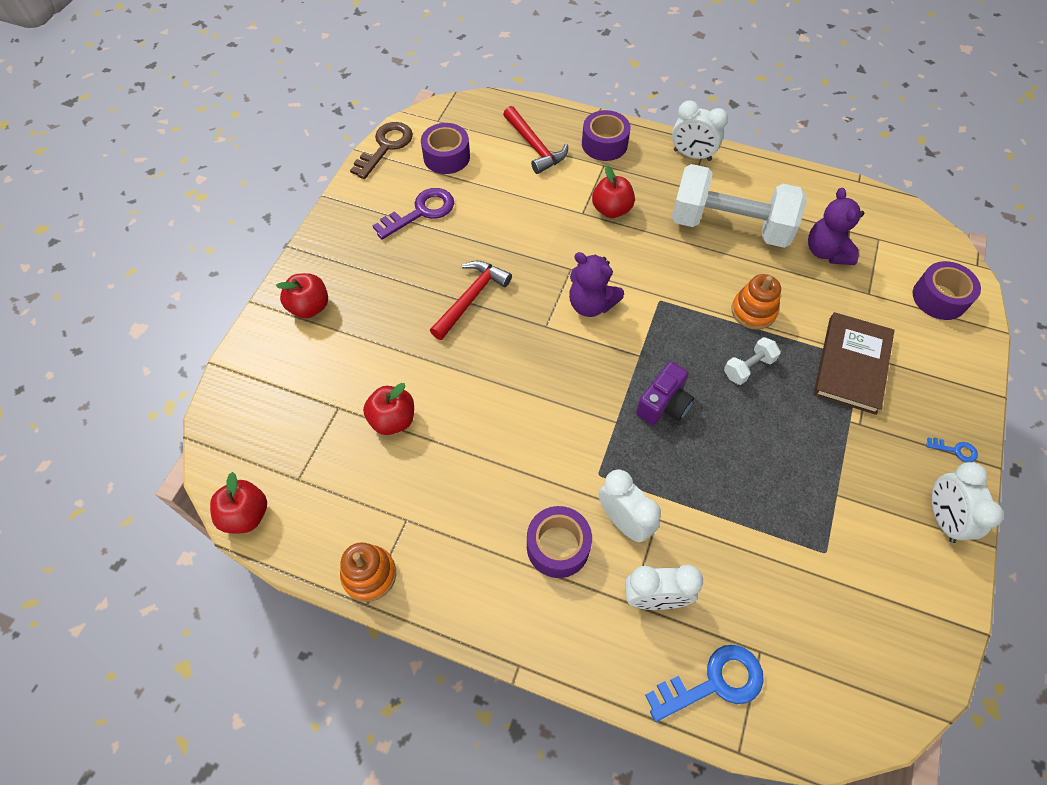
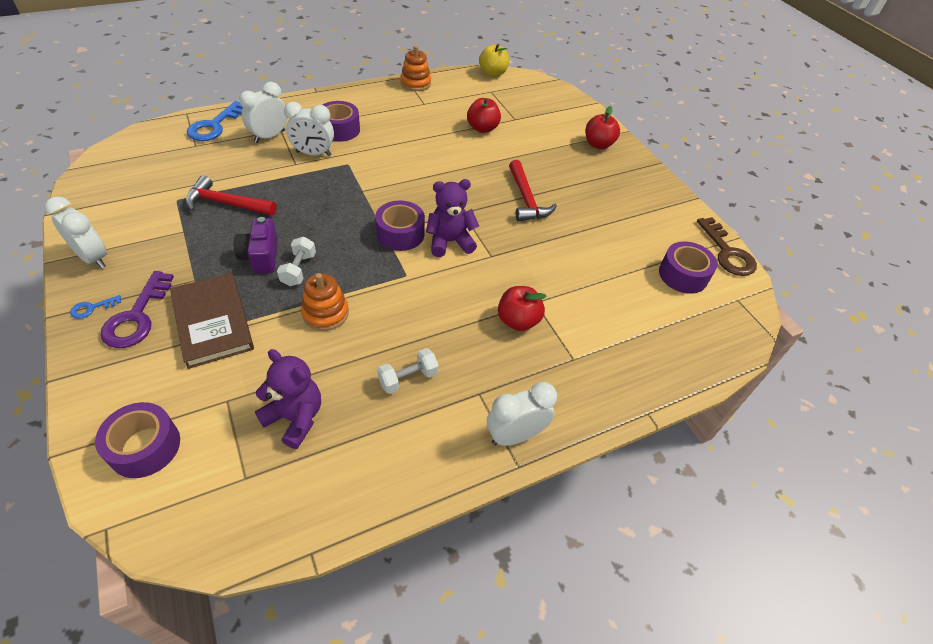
camera: 130 degrees right, 10 degrees down
(246, 515) = (493, 73): red apple -> yellow apple
(421, 212) = (632, 226): purple key -> purple key (137, 317)
(534, 146) = (644, 333): red hammer -> red hammer (226, 203)
(604, 144) = (600, 382): purple tape -> purple tape (400, 234)
(664, 404) = (341, 215): purple camera -> purple camera (261, 256)
(729, 226) = (408, 378): white dumbbell -> white dumbbell, size x0.41

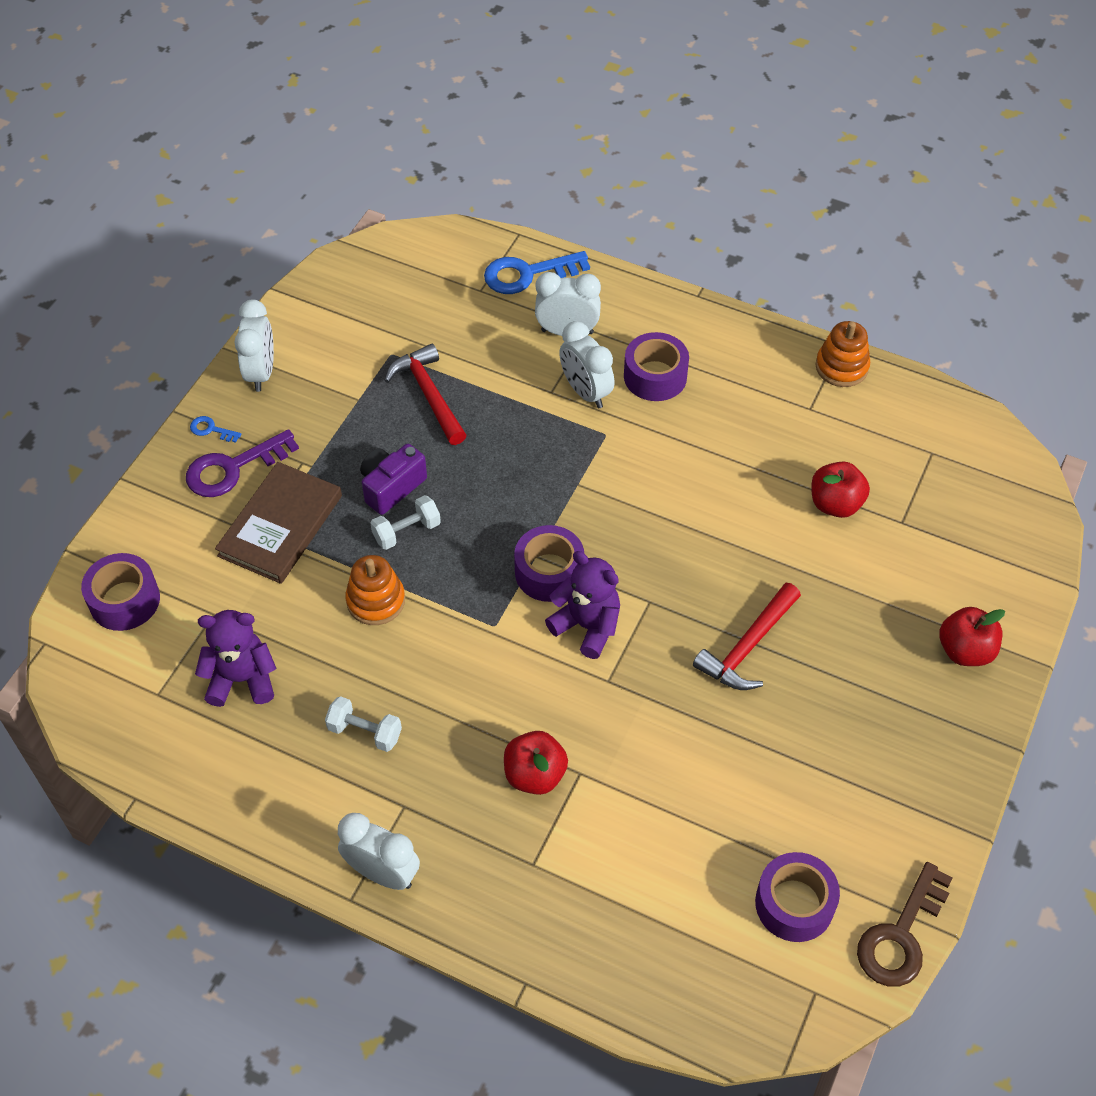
camera: 55 degrees right, 5 degrees up
(295, 418) = (242, 679): purple teddy bear -> purple teddy bear turned 90 degrees counterclockwise
(493, 73) = (978, 424): yellow apple -> none

